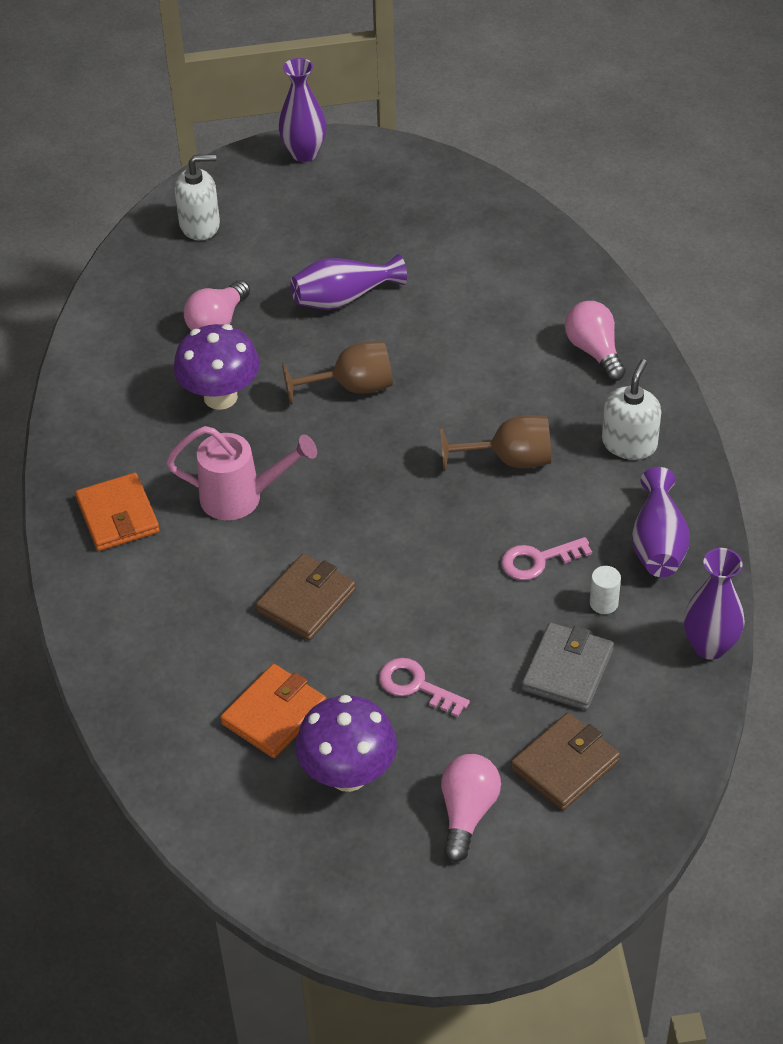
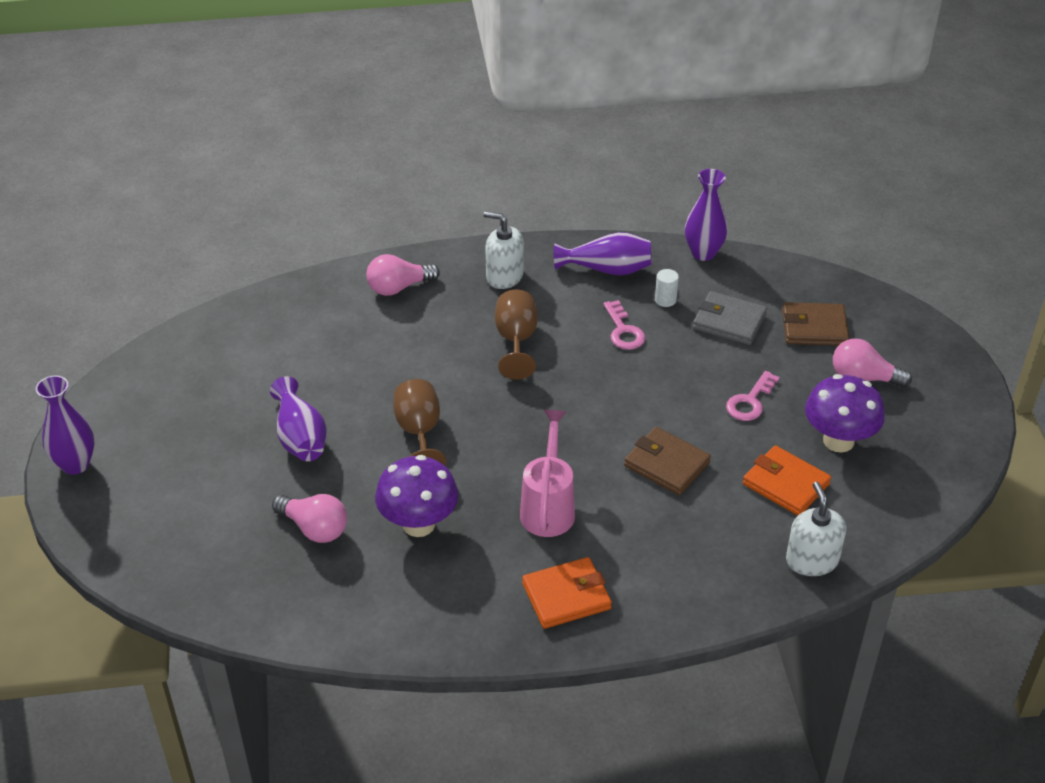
camera: 90 degrees left, 5 degrees down
(200, 225) = (163, 545): white soap dispenser -> white soap dispenser (811, 560)
(565, 764) = (814, 328): brown wallet -> brown wallet turned 45 degrees counterclockwise

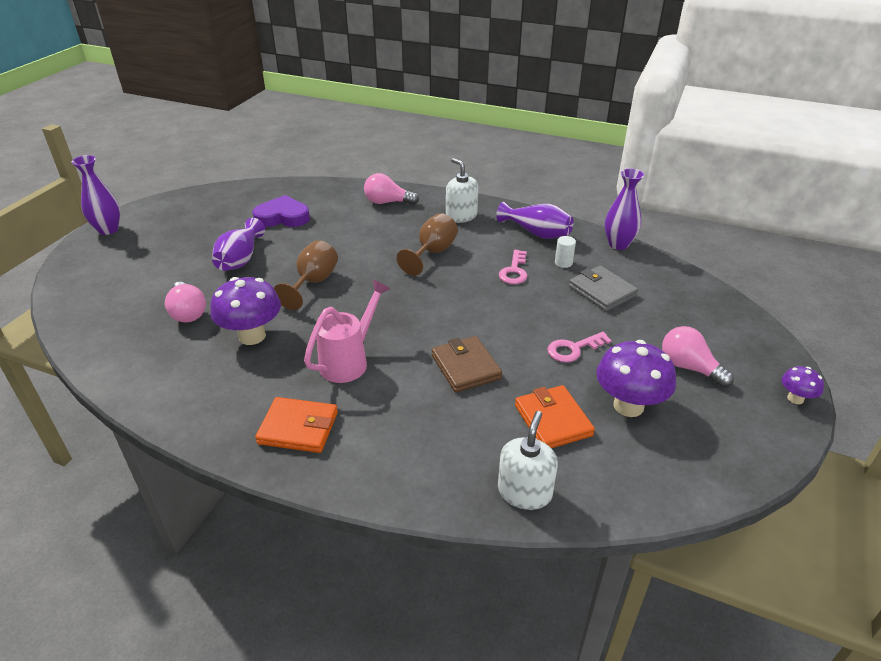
camera: 30 degrees right, 5 degrees down
(289, 358) = (282, 217): none -> purple heart
(814, 328) = (671, 318): brown wallet -> none
(966, 373) = (795, 398): none -> purple mushroom

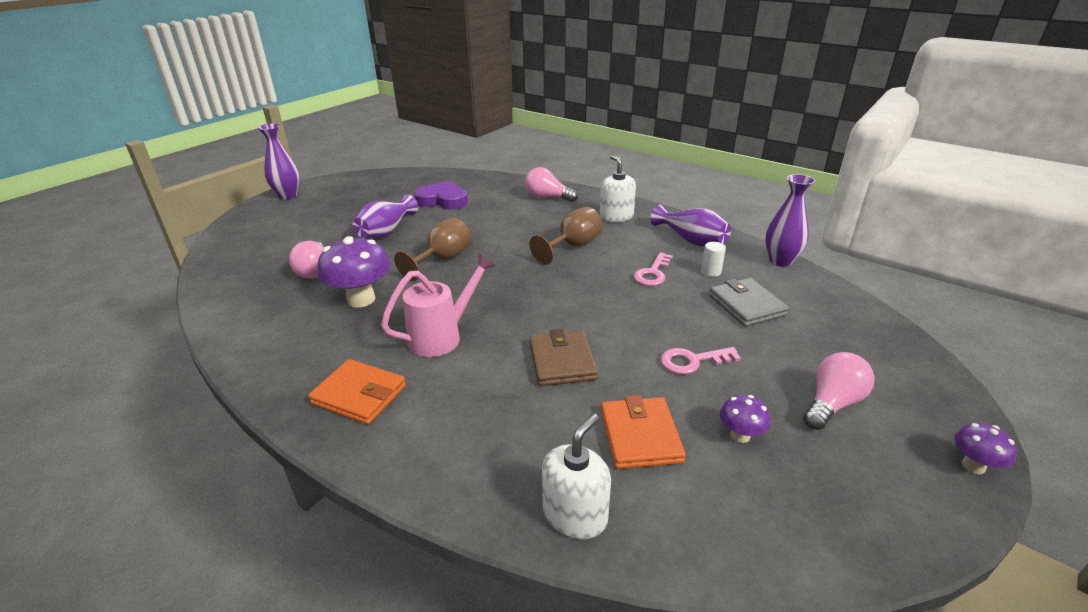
camera: 15 degrees right, 5 degrees down
(628, 406) = (740, 435): purple mushroom -> purple mushroom, size x0.51
(689, 367) = (832, 403): pink light bulb -> pink light bulb turned 75 degrees clockwise

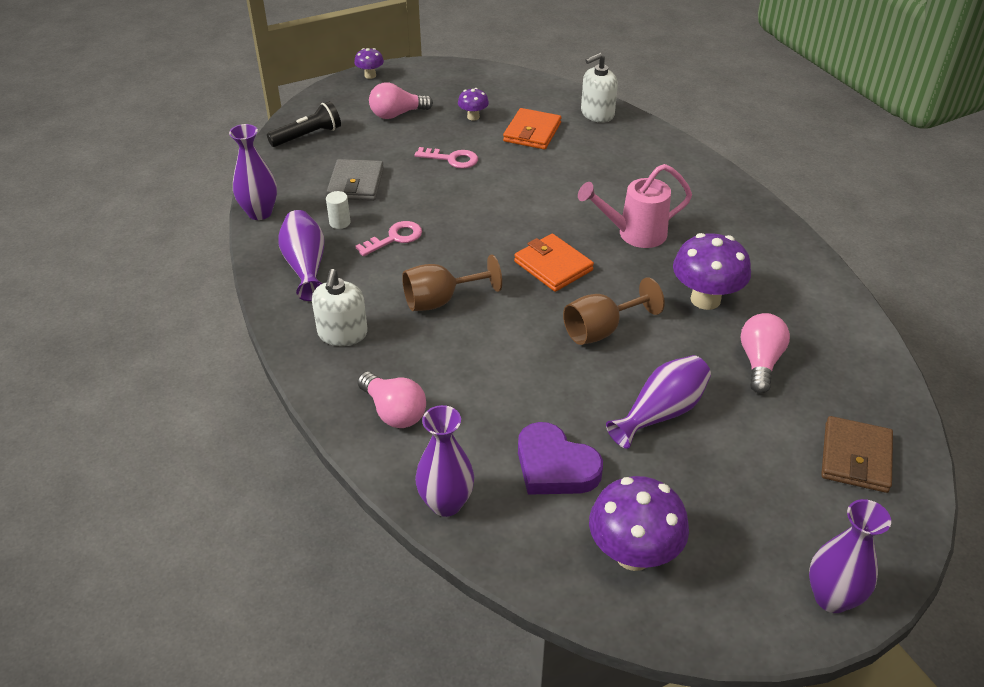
camera: 155 degrees left, 10 degrees up
(359, 395) = (712, 207): orange wallet -> orange wallet (553, 266)
(390, 186) = (633, 554): none -> purple mushroom
(491, 180) = (446, 503): none -> purple vase
(562, 361) = (547, 186): brown wallet -> brown wallet (856, 458)
(870, 339) = (307, 136): none -> black flashlight

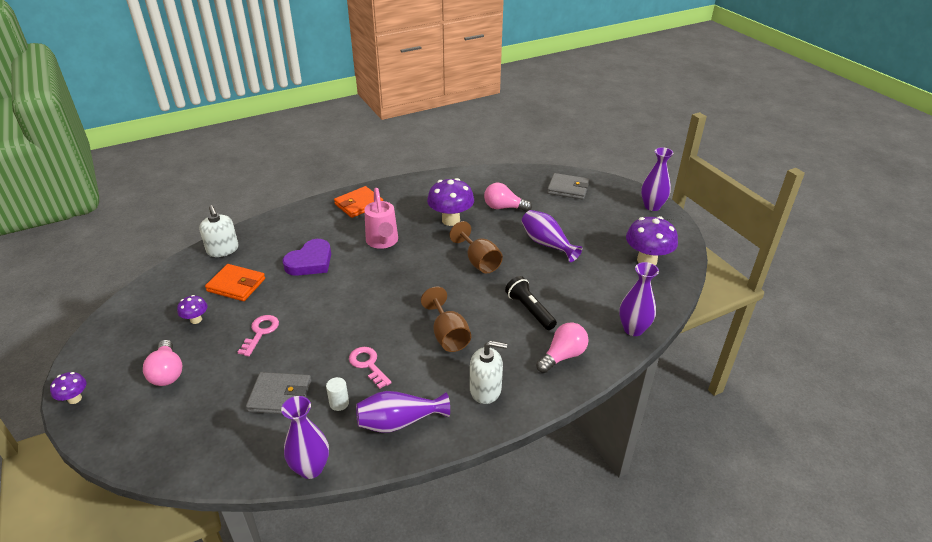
camera: 90 degrees left, 5 degrees down
(307, 136) = (178, 443): black flashlight -> black flashlight (529, 310)
(553, 266) = (413, 279): orange wallet -> orange wallet (359, 204)
(555, 466) = (595, 285): purple heart -> purple heart (310, 262)
(856, 458) = (568, 188): brown wallet -> grey wallet

